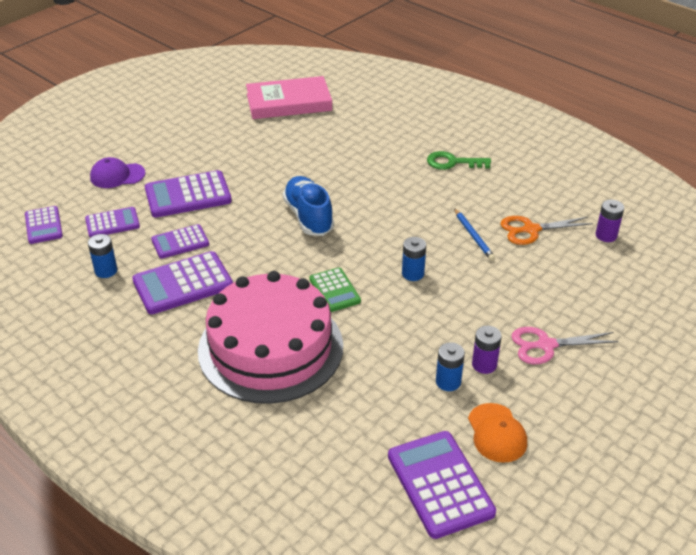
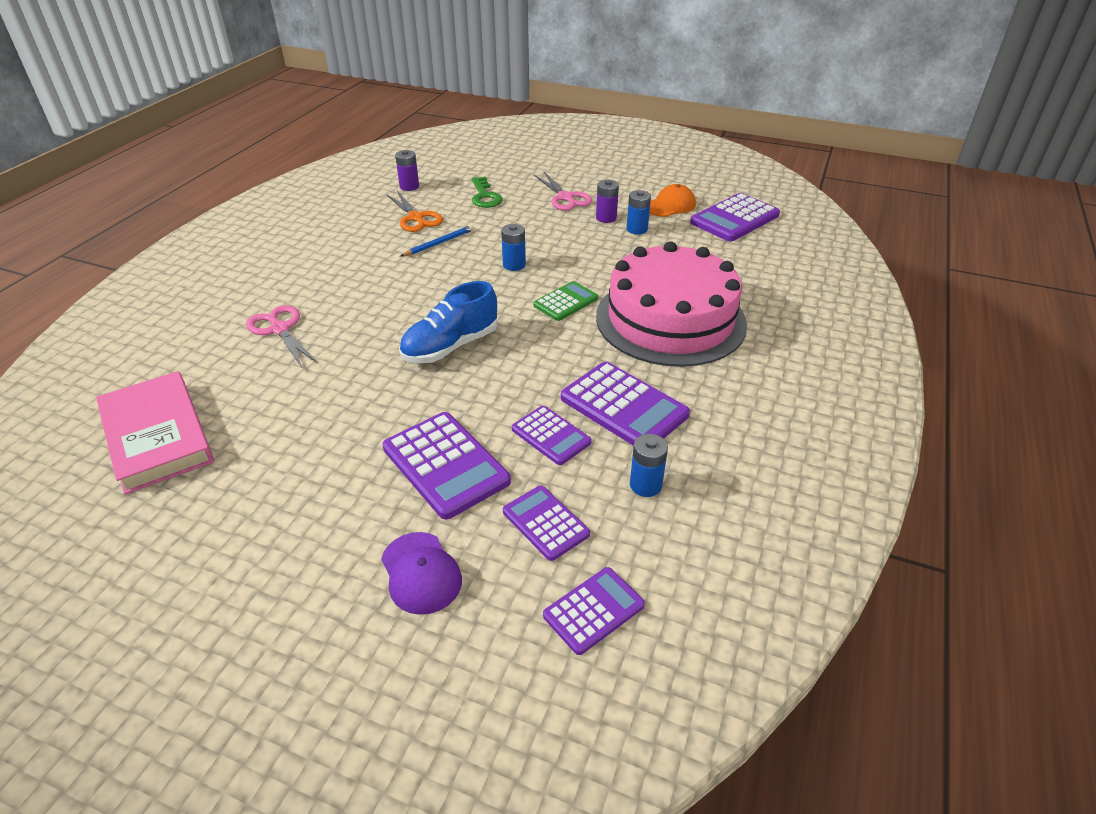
camera: 110 degrees left, 0 degrees up
(375, 146) = (280, 329): none -> pink scissors
(453, 162) = (307, 272): green key -> green key (485, 196)

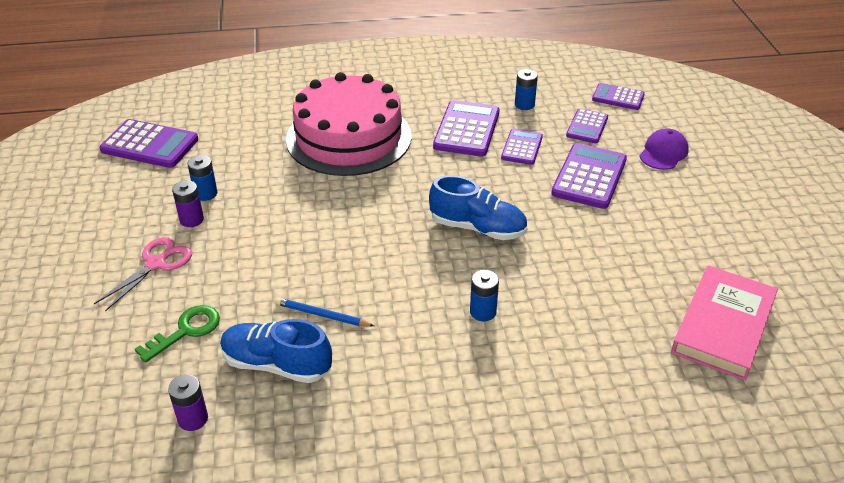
camera: 120 degrees left, 0 degrees up
(280, 329) = (553, 343): pink scissors -> none
(416, 218) = (277, 364): orange scissors -> blue shoe
(514, 265) = (327, 244): blue battery -> blue battery (483, 312)
(566, 302) = (365, 193): green calculator -> none
(670, 205) = (139, 188): orange cap -> none

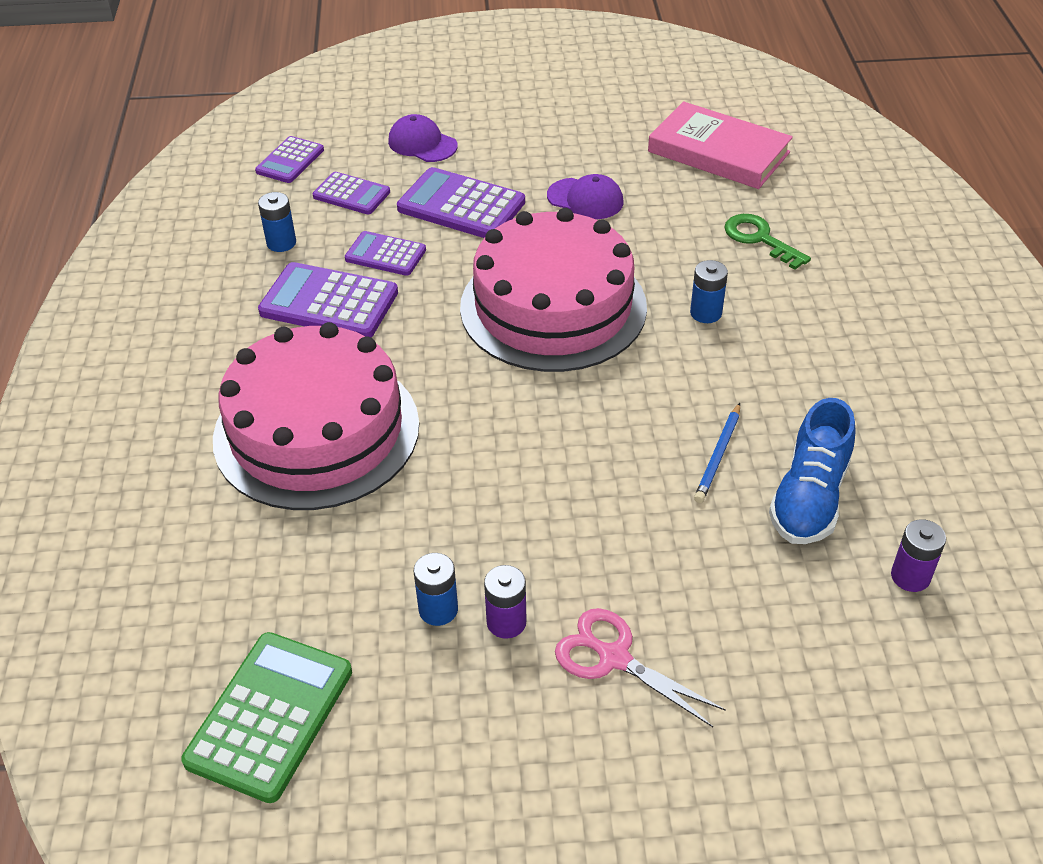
camera: 85 degrees left, 5 degrees up
(150, 145) = (270, 716): purple calculator -> green calculator
(185, 331) = (757, 602): green key -> green key (760, 239)
(478, 228) = (553, 307): blue shoe -> pink cake
(618, 241) = (585, 199): none -> purple cap

